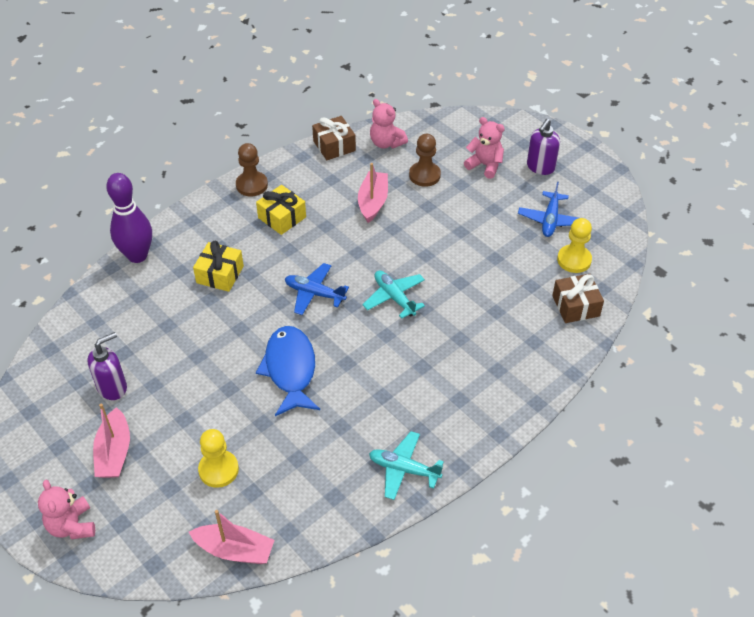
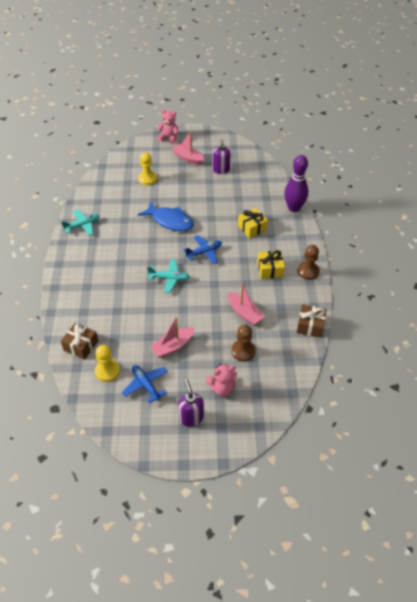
camera: 130 degrees right, 0 degrees up
(234, 550) = (110, 167): pink boat -> pink boat (173, 346)
(386, 143) = (290, 352): pink teddy bear -> none

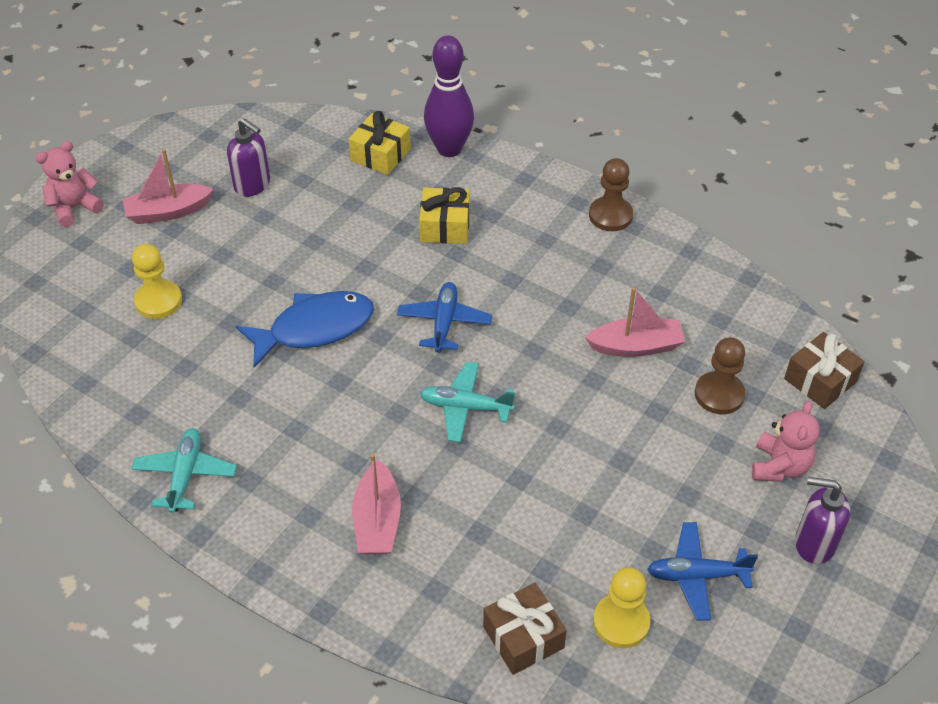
camera: 55 degrees left, 0 degrees up
(169, 278) = (465, 407): turquoise plane -> turquoise plane turned 120 degrees counterclockwise
(173, 346) = (635, 488): pink boat -> pink boat (377, 520)
(270, 269) = (565, 259): yellow gift -> yellow gift (380, 155)
(310, 325) = (728, 279): brown gift -> brown gift (820, 380)

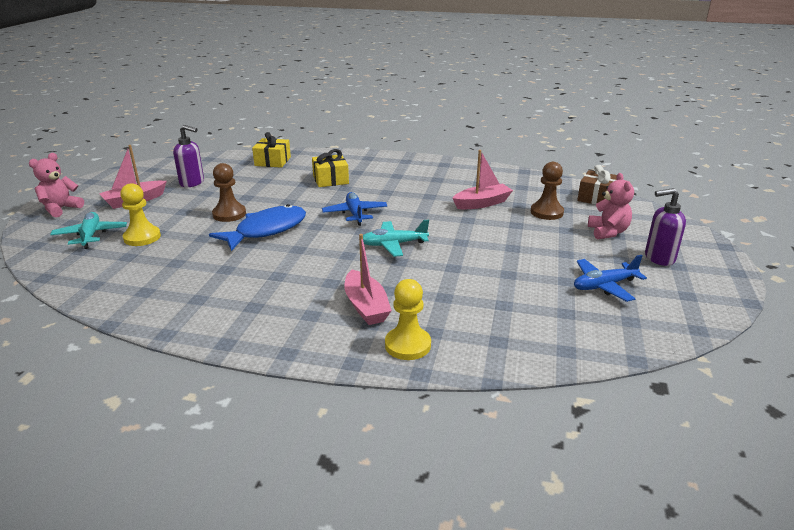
camera: 20 degrees left, 20 degrees down
(185, 475) = (199, 314): turquoise plane -> turquoise plane (91, 235)
(449, 149) = (315, 154): purple bowling pin -> none
(523, 637) = (516, 341): brown gift -> none
(610, 215) = (428, 162): brown pawn -> brown pawn (229, 214)
(621, 622) = (576, 318): yellow pawn -> yellow pawn (407, 345)

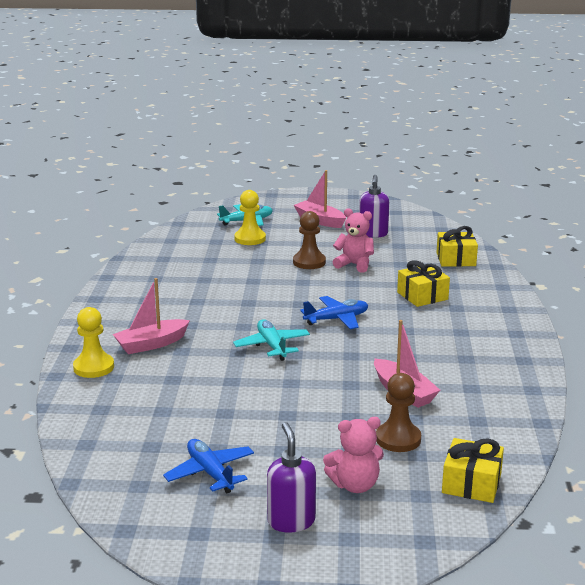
camera: 80 degrees right, 5 degrees down
(61, 209) = (291, 200): pink teddy bear -> pink teddy bear (354, 265)
(266, 230) = (281, 283): blue fish -> none
(597, 198) = (471, 483): brown gift -> yellow gift

